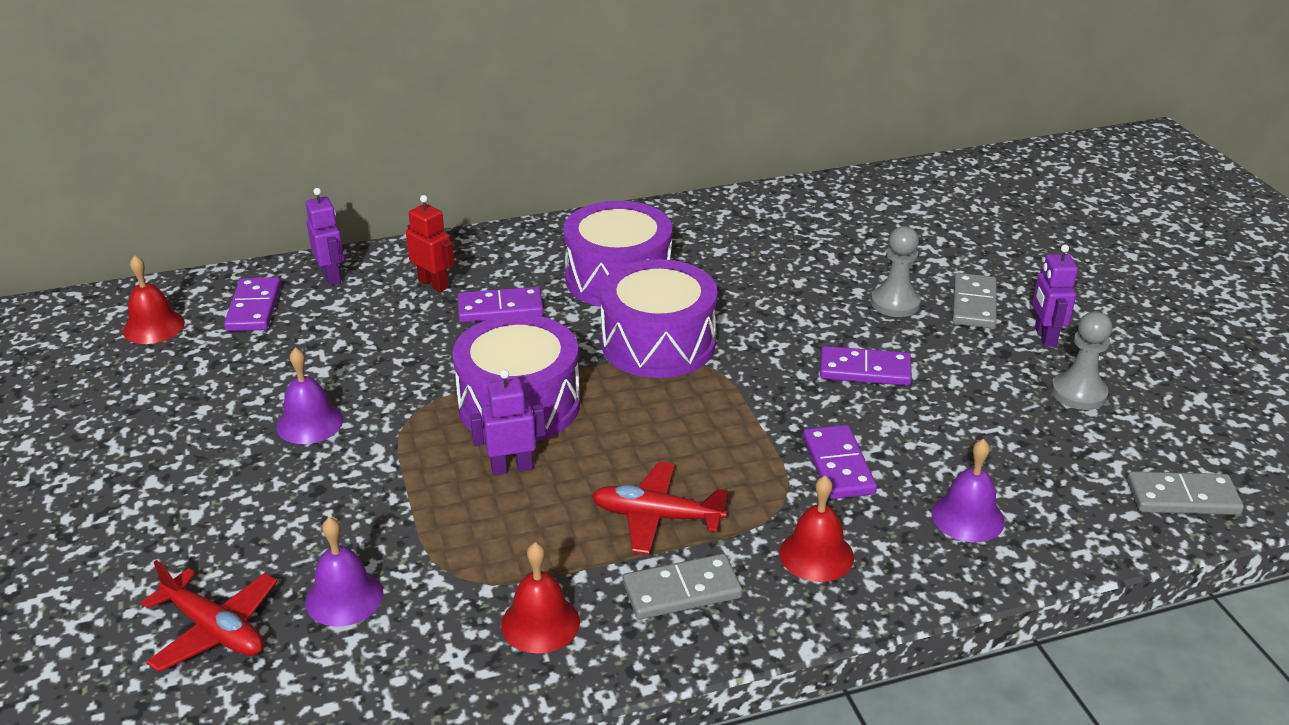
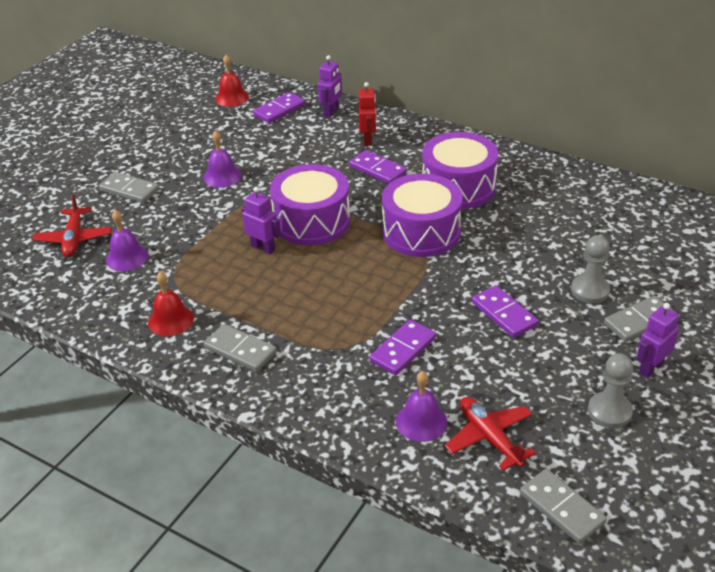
camera: 50 degrees right, 5 degrees up
(194, 517) = (129, 190): none -> grey domino
(656, 517) = (283, 311): red plane -> red plane (489, 437)
(816, 555) = (320, 380): red bell -> none

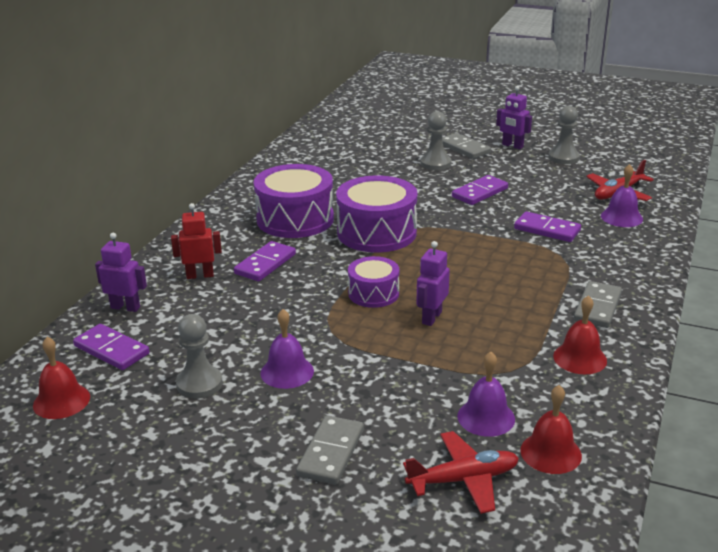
camera: 100 degrees left, 10 degrees down
(75, 281) = (550, 453): none -> red bell
(225, 143) = (199, 384): none -> grey pawn
(312, 221) = (373, 293): purple drum -> purple drum, size x0.57
(562, 508) = (660, 170): grey domino -> none

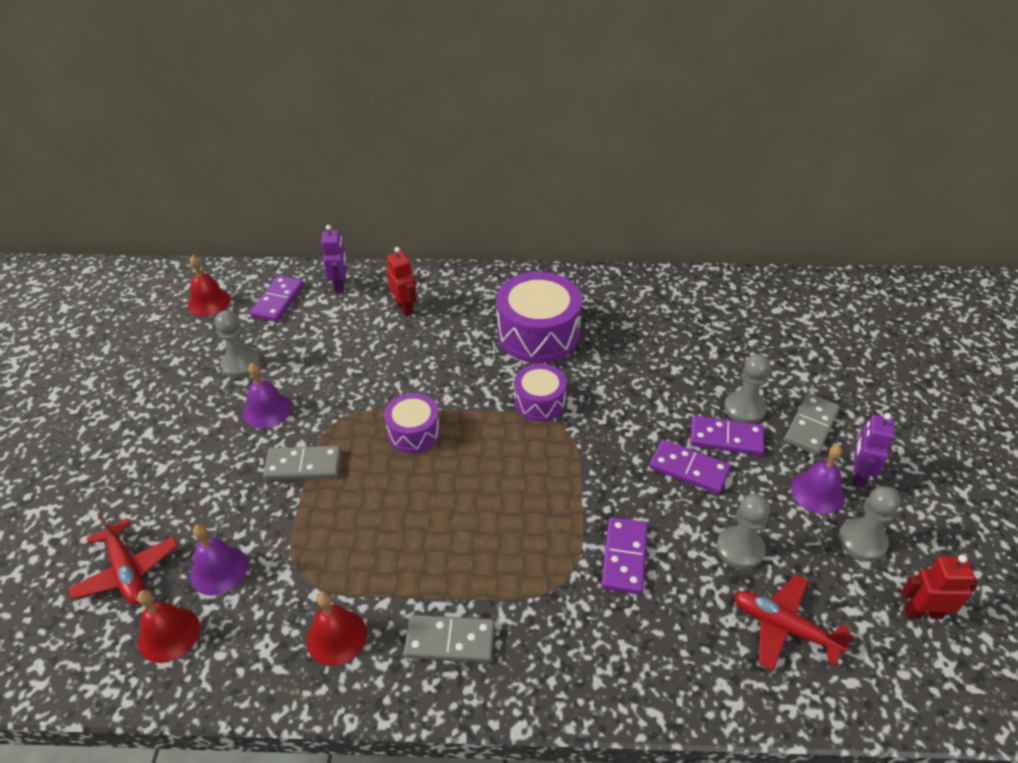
camera: 70 degrees right, 15 degrees up
(265, 264) = (441, 341): purple domino -> purple domino (726, 438)
(331, 453) = (159, 471): grey domino -> grey domino (303, 465)
(376, 232) = (539, 402): purple drum -> purple drum, size x0.57
(431, 317) = (382, 488): purple robot -> none
(555, 192) = (740, 549): none -> grey pawn
(618, 156) = (923, 612): none -> red robot
(621, 217) = (707, 640): purple bell -> purple bell (817, 492)

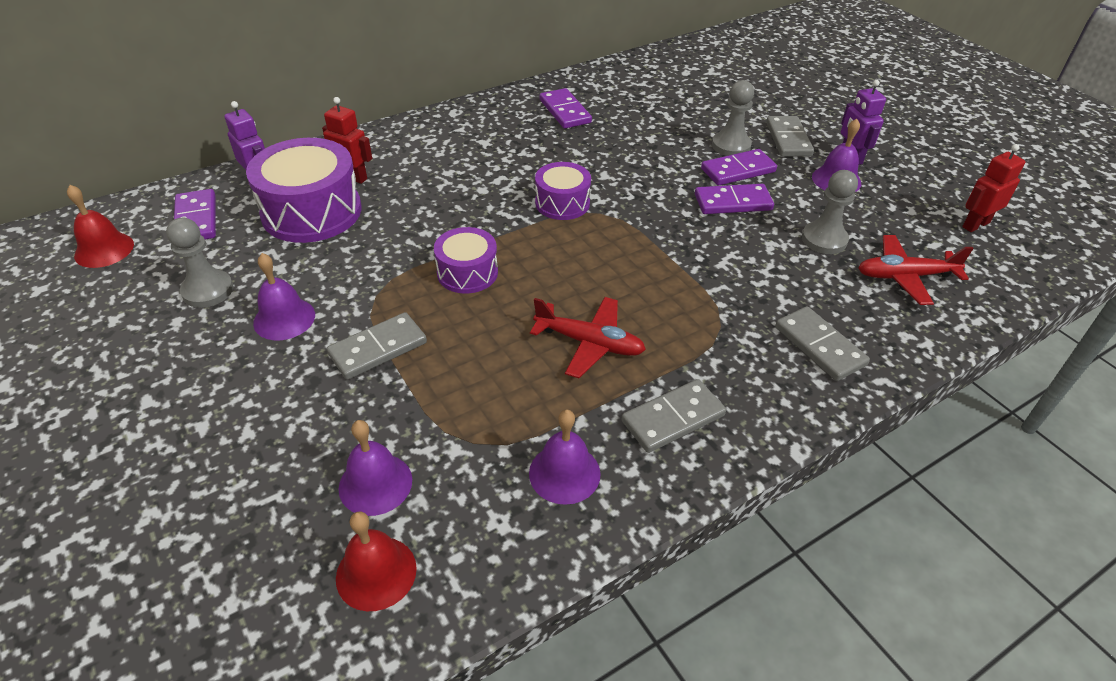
camera: 35 degrees left, 0 degrees up
(127, 571) = (259, 543): red plane -> red plane (589, 343)
(336, 637) = (564, 473): red bell -> purple bell
(538, 334) = (508, 153): purple drum -> purple drum (312, 212)
(624, 557) = (748, 285): purple domino -> purple domino (564, 111)
(630, 649) = (819, 346): none -> grey domino
(862, 541) = (896, 198): grey pawn -> none

